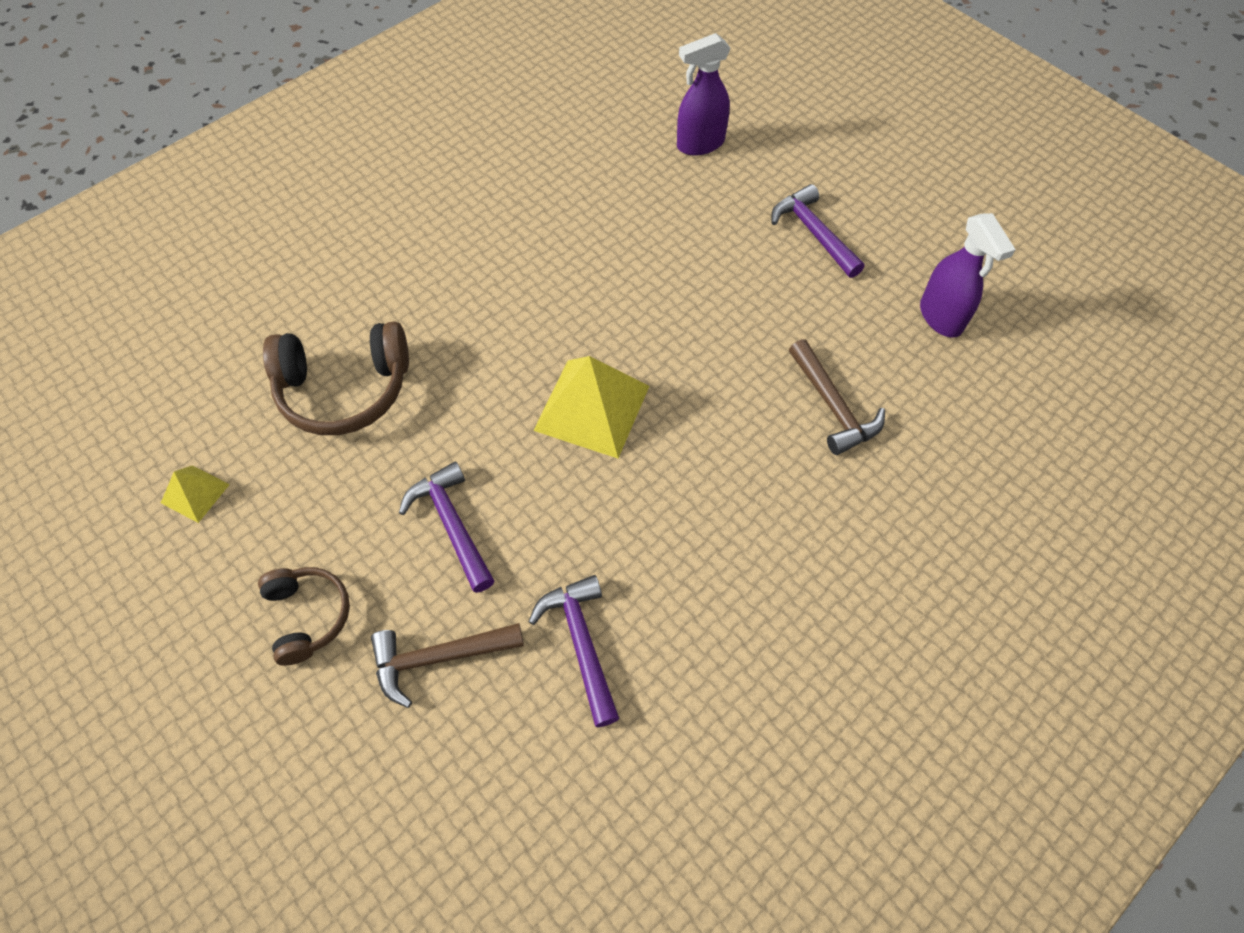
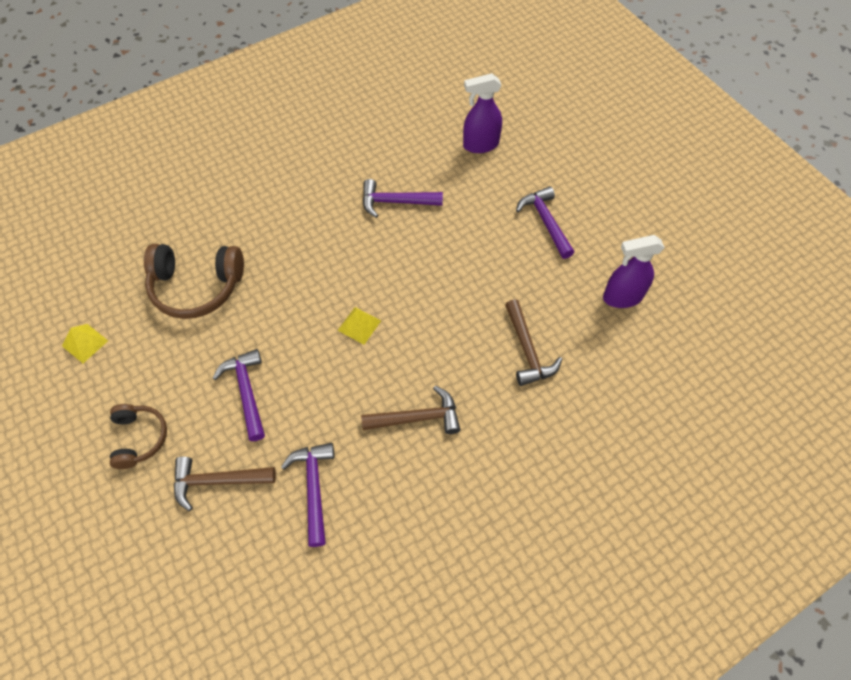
camera: 10 degrees right, 0 degrees up
(592, 408) = (359, 325): yellow pyramid -> yellow pyramid, size x0.51
(602, 234) = (395, 202): none -> purple hammer
(705, 521) = (417, 418): none -> brown hammer
(941, 317) = (622, 297): purple spray bottle -> purple spray bottle turned 90 degrees clockwise

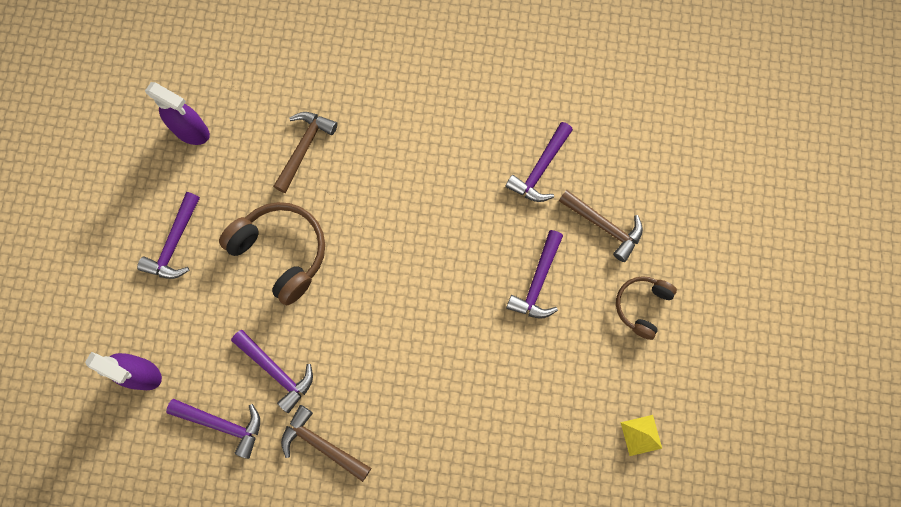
camera: 140 degrees left, 15 degrees up
(196, 287) = (514, 420): brown headphones -> brown headphones (281, 252)
(359, 325) = (409, 271): yellow pyramid -> none
(401, 155) = (223, 424): none -> purple hammer
(417, 418) = (429, 161): brown hammer -> brown hammer (321, 444)

